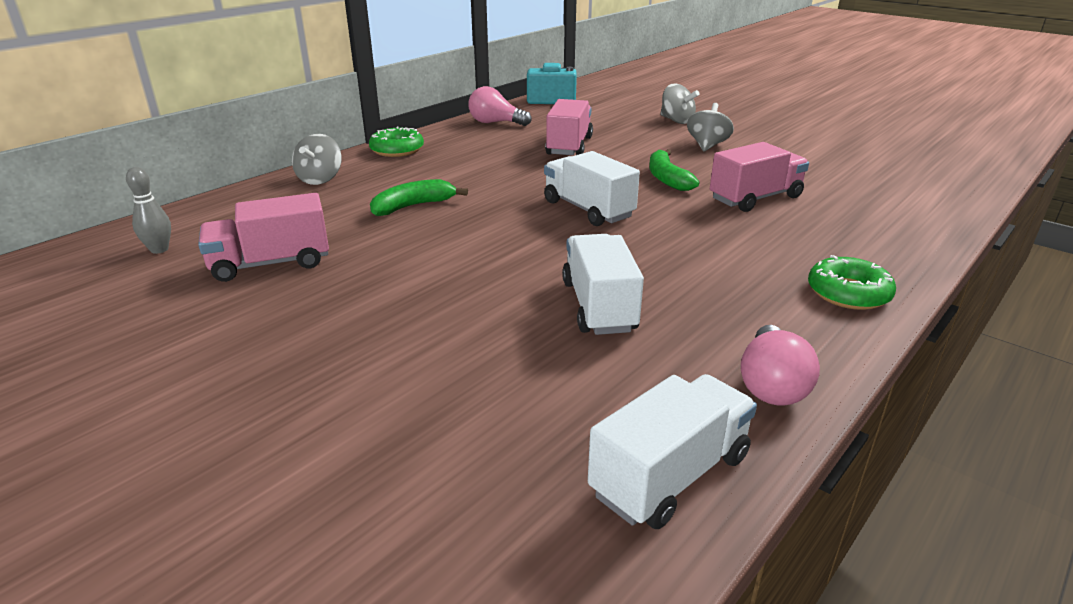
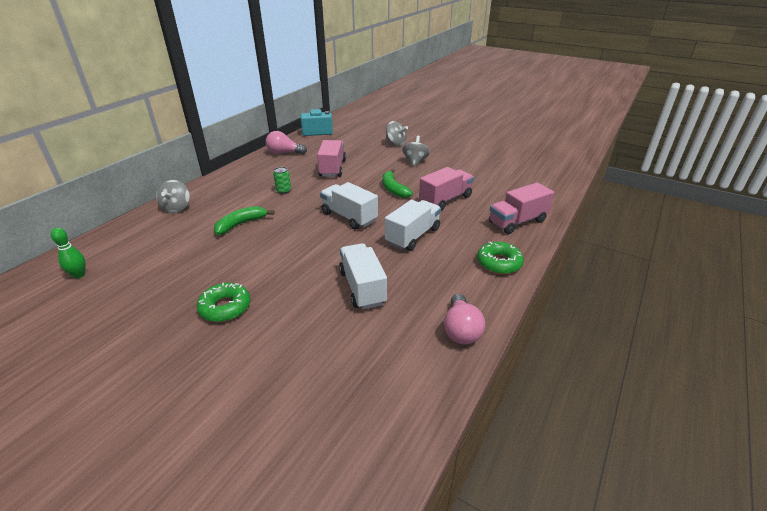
camera: 10 degrees left, 5 degrees up
(159, 249) = (79, 275): grey bowling pin -> green bowling pin
(271, 264) = (156, 278): pink truck -> pink truck (517, 222)
(397, 150) = (223, 180): green donut -> green donut (225, 307)
(487, 169) = (283, 191): none -> green can
(670, 475) = (411, 396): white truck -> white truck (413, 236)

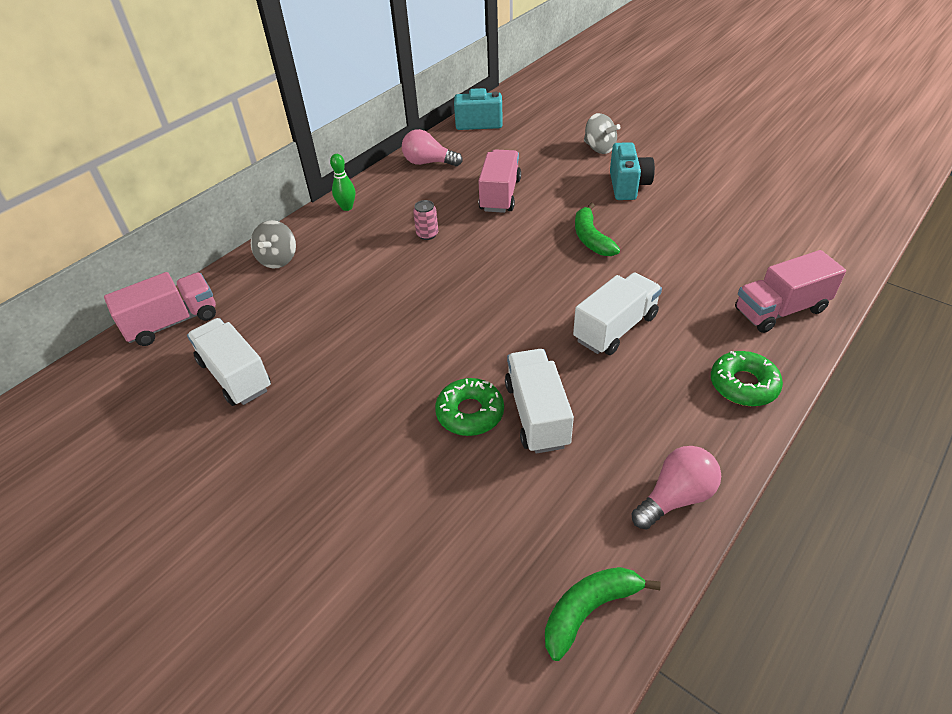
camera: 10 degrees right, 10 degrees up
(79, 275) = (157, 366): green bowling pin -> green bowling pin (347, 207)
(225, 307) = (348, 433): green donut -> green donut (470, 413)
(241, 224) = (367, 293): green banana -> green banana (589, 610)
(283, 191) = (427, 234): green can -> pink can
(349, 217) = (522, 287): white truck -> white truck (235, 375)
(415, 161) = (628, 186): grey spinning top -> turquoise camera
(445, 200) = (670, 262): pink truck -> pink truck (172, 322)
(461, 330) = (675, 497): pink light bulb -> pink light bulb turned 135 degrees counterclockwise

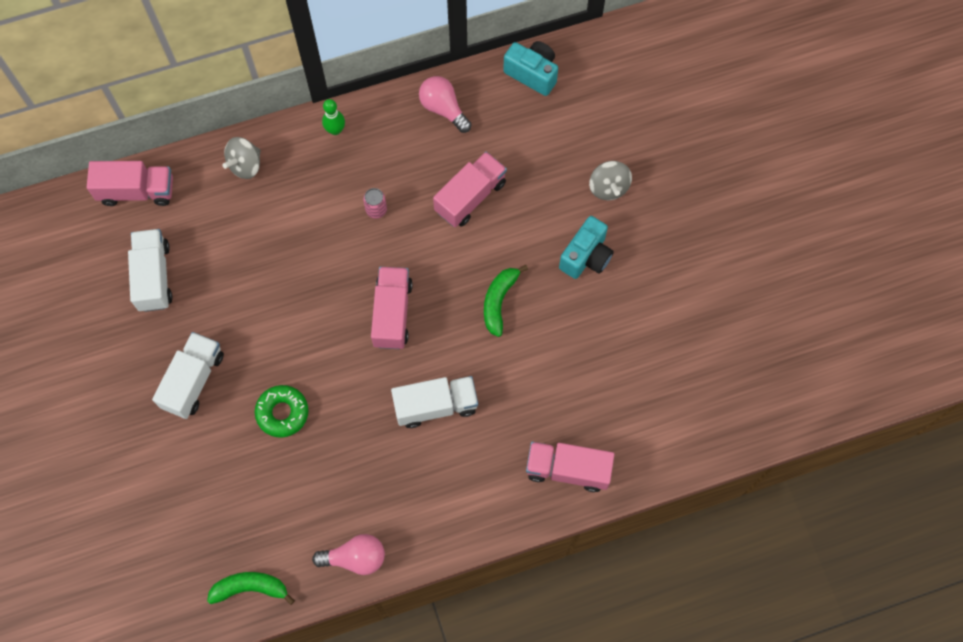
camera: 30 degrees right, 25 degrees up
(508, 288) = (392, 314): none -> pink truck
(537, 414) = (323, 443): white truck -> white truck (193, 380)
(743, 385) = (475, 511): green donut -> none

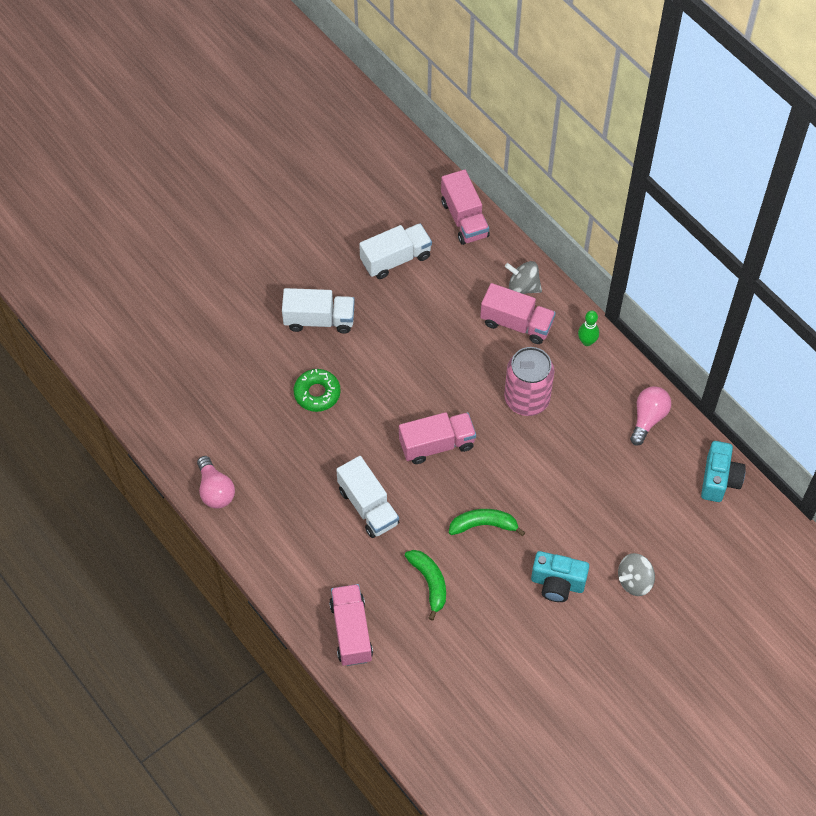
camera: 70 degrees right, 10 degrees down
(250, 588) = (164, 423): green banana -> green banana (429, 583)
(376, 210) = (527, 399): pink can -> pink can, size x2.29
(470, 197) = (572, 469): pink truck -> pink truck (516, 323)

